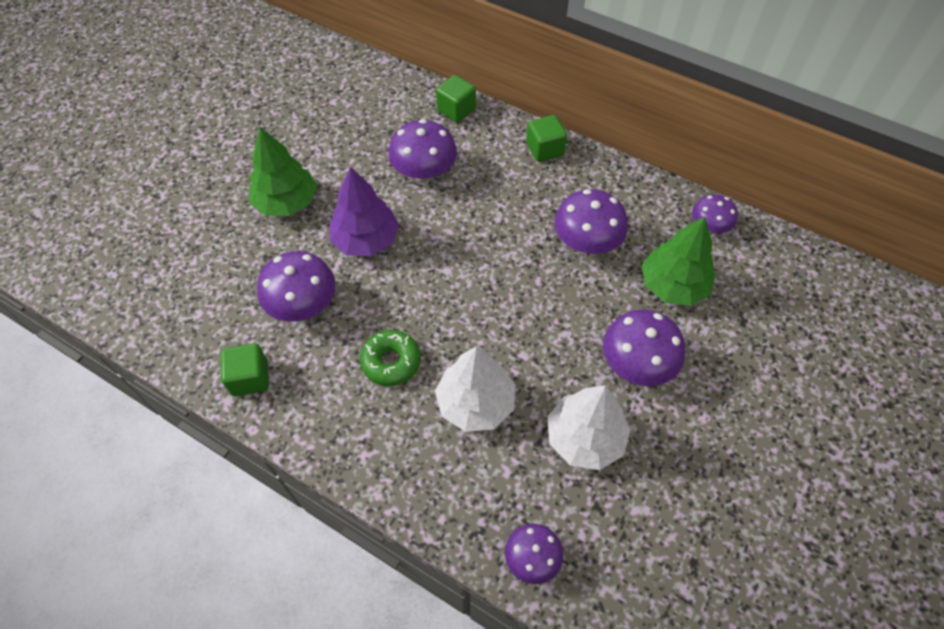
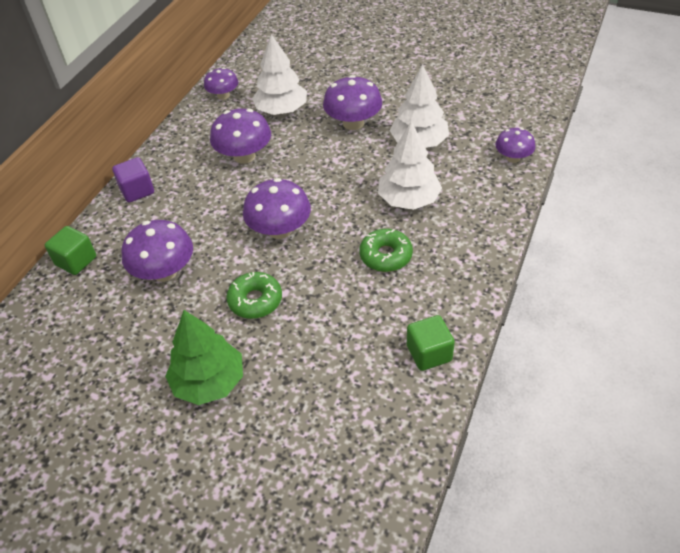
camera: 95 degrees left, 10 degrees down
(303, 305) = (340, 332): purple mushroom -> purple mushroom (280, 230)
(366, 240) = (255, 300): purple tree -> green donut
(544, 149) = (137, 191): green cube -> purple cube
(673, 285) = (281, 110): green tree -> white tree

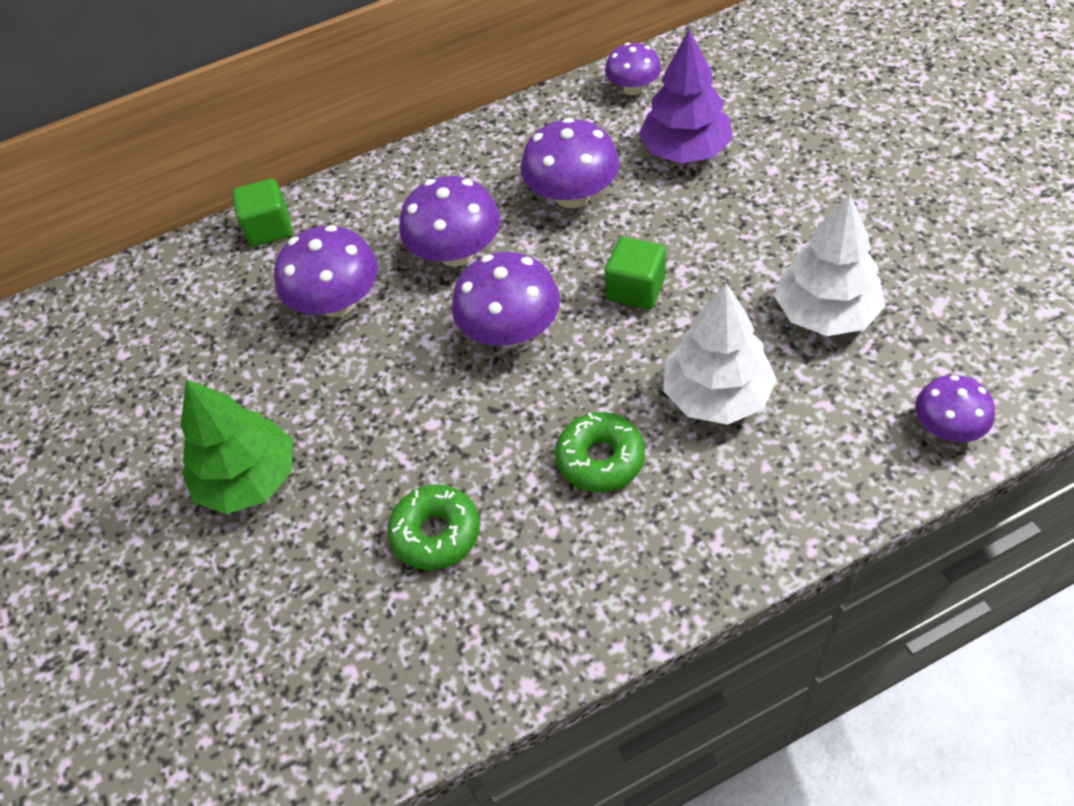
camera: 45 degrees right, 5 degrees up
(137, 191) = (410, 173): purple cube -> none
(255, 300) = (391, 410): green donut -> green donut (436, 533)
(281, 110) = (685, 151): white tree -> purple tree
(353, 123) = (762, 226): purple mushroom -> purple mushroom (456, 253)
(429, 353) = (511, 640): green cube -> green cube (636, 289)

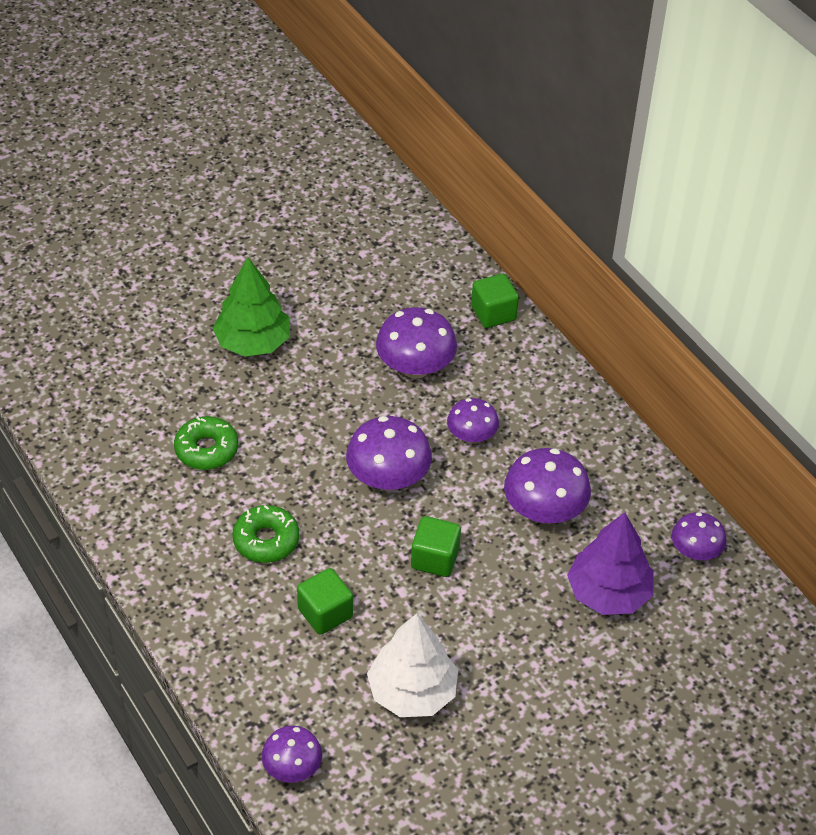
camera: 75 degrees right, 5 degrees down
(456, 253) = (471, 436): purple mushroom -> purple mushroom, size x0.62
(717, 395) = (325, 613): white tree -> green cube

